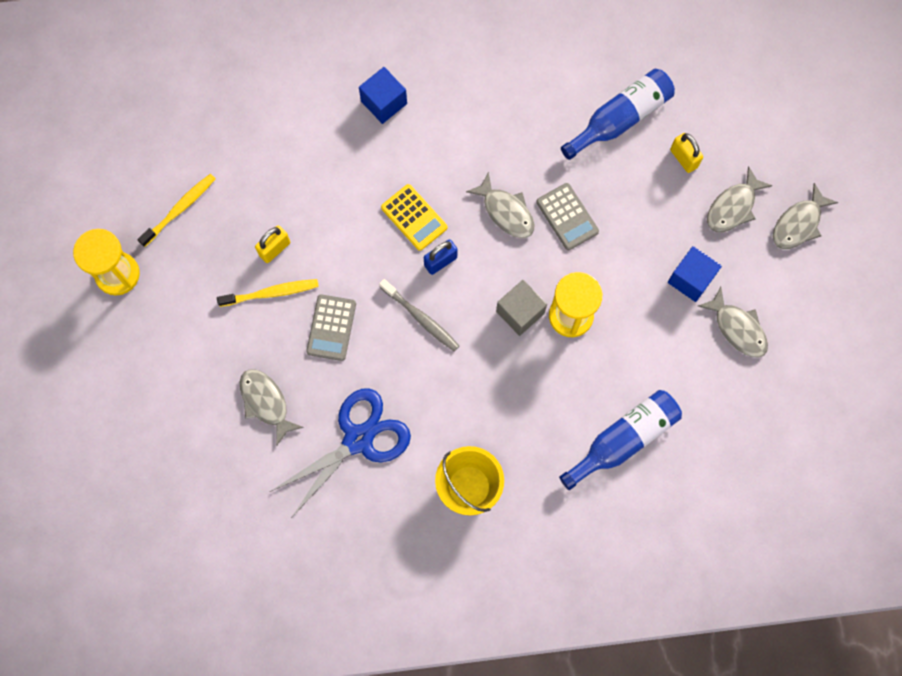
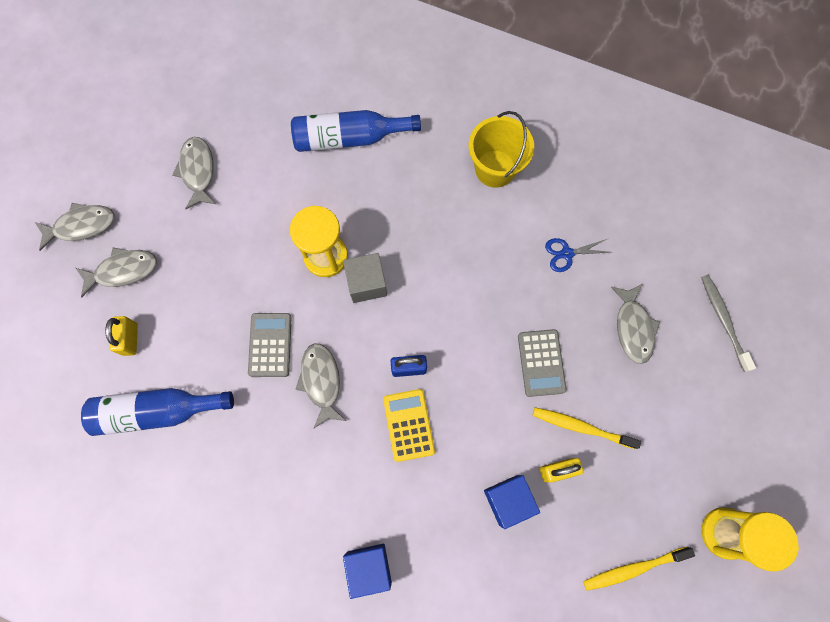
camera: 150 degrees left, 0 degrees up
(331, 327) = (541, 363): grey calculator -> grey calculator turned 135 degrees clockwise
(358, 439) = (567, 253): blue scissors -> blue scissors, size x0.47
(421, 318) = (456, 326): grey toothbrush -> grey toothbrush (723, 320)
(691, 279) = (205, 230): blue cube -> blue cube (508, 500)

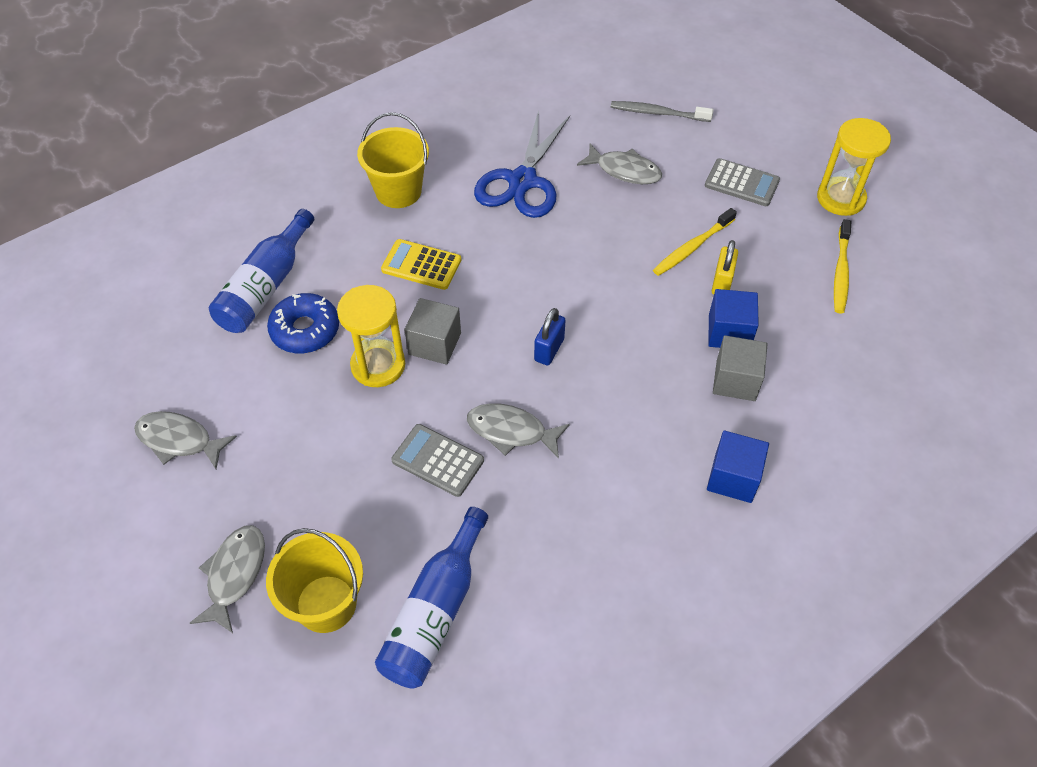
camera: 60 degrees left, 20 degrees down
(81, 226) = (138, 597): grey fish -> none
(130, 339) = (326, 603): yellow padlock -> yellow bucket
(327, 189) = (305, 330): none -> blue donut
(408, 425) = (607, 376): yellow calculator -> yellow calculator (421, 265)
(462, 528) = (735, 380): none -> grey cube
(541, 363) = (613, 247): grey calculator -> grey calculator (741, 183)
(567, 253) = (522, 181): blue scissors -> blue scissors, size x2.15

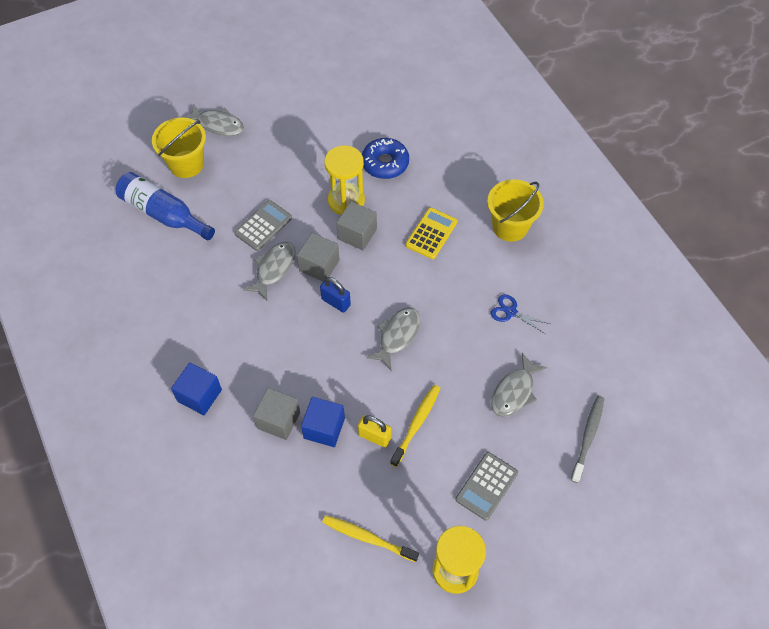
camera: 100 degrees right, 5 degrees up
(179, 440) = (314, 100): grey fish -> grey fish (397, 336)
(266, 286) = (428, 143): blue bottle -> none
(495, 378) = (319, 265): none -> grey cube
(522, 181) = (511, 312): blue scissors -> blue scissors, size x0.47
(692, 247) = (416, 424): yellow toothbrush -> yellow toothbrush turned 60 degrees clockwise

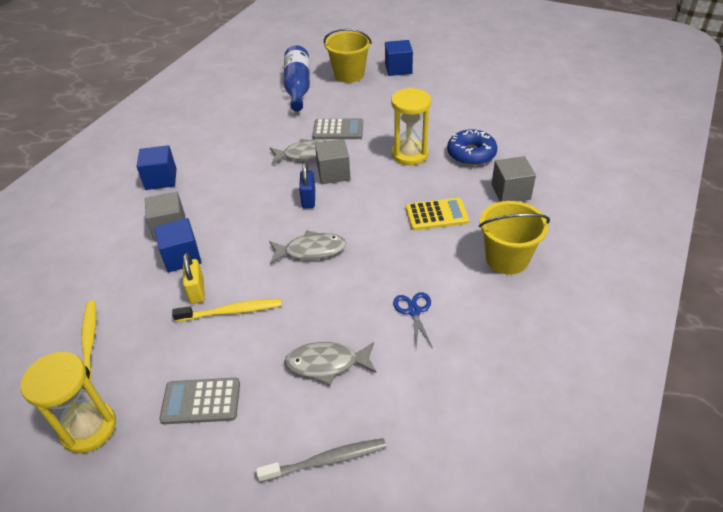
camera: 55 degrees right, 15 degrees down
(218, 125) = (398, 69): grey fish -> blue cube
(357, 234) = (385, 176): grey cube -> grey cube (510, 192)

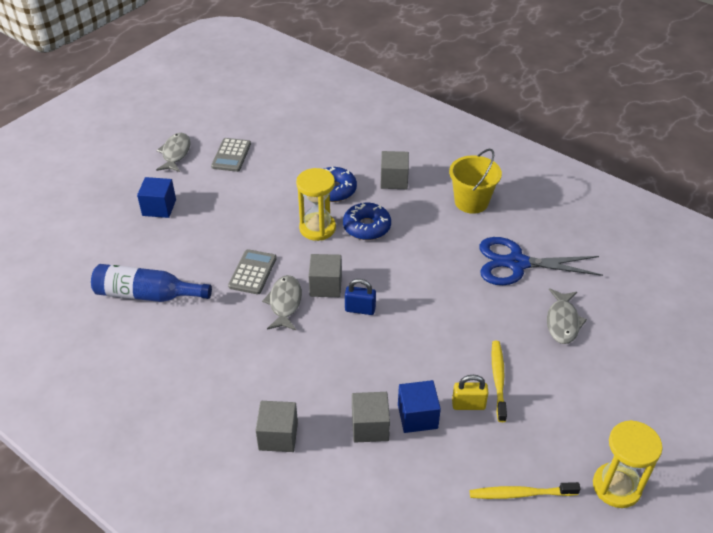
camera: 80 degrees left, 0 degrees up
(161, 179) = (278, 436): blue cube -> grey cube
(201, 401) = (593, 405): grey calculator -> grey calculator (231, 155)
(311, 250) = (433, 316): grey fish -> grey fish (175, 153)
(326, 460) = (646, 333): grey toothbrush -> none
(349, 74) = (146, 247): yellow bucket -> none
(414, 311) = (516, 263): blue scissors -> blue scissors, size x2.15
(425, 185) = (367, 227): none -> blue donut
(436, 215) = (409, 228): yellow calculator -> none

